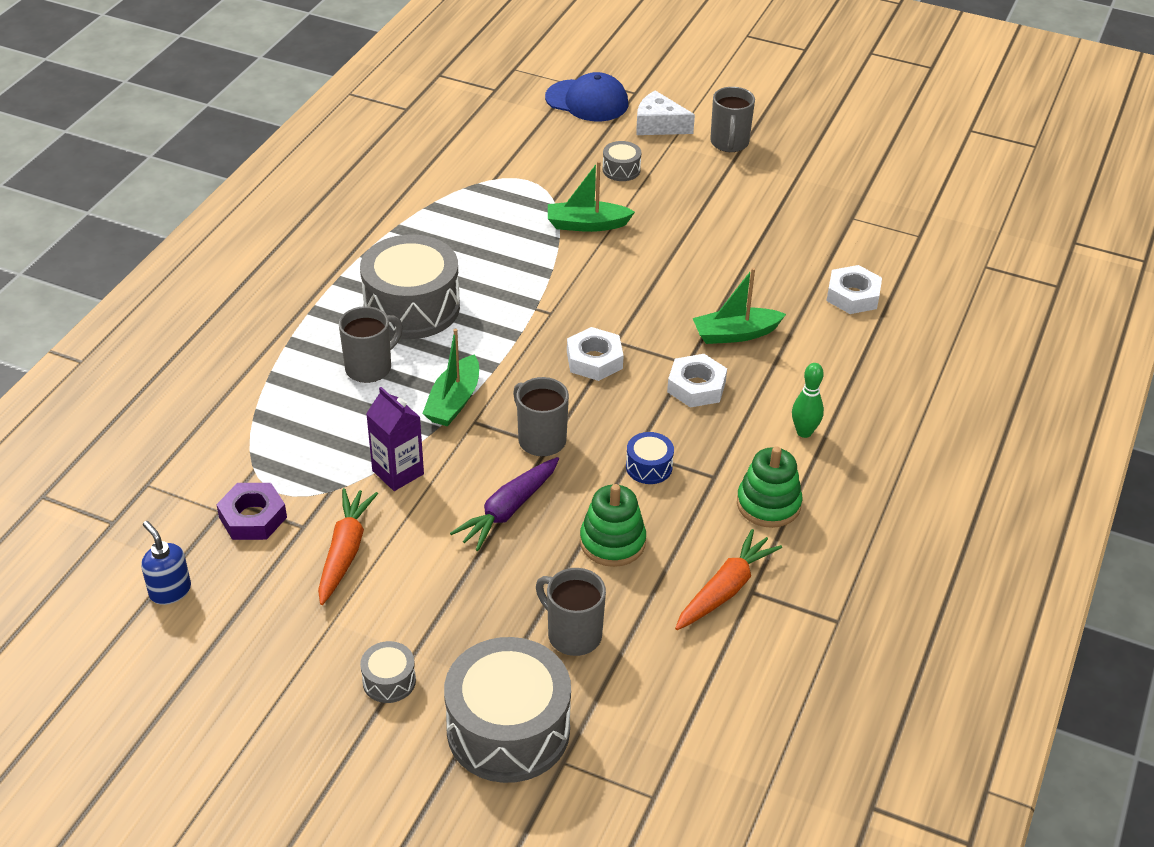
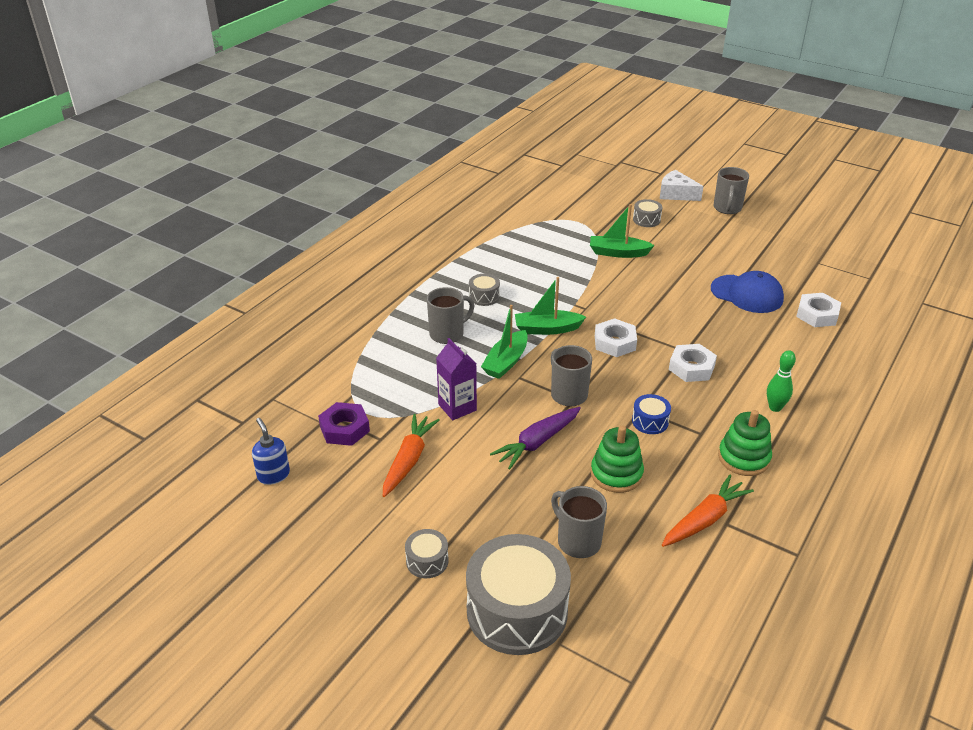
camera: 10 degrees right, 5 degrees down
(412, 307) = (484, 296): grey drum -> grey drum, size x0.44
(587, 101) = (626, 176): blue cap -> blue cap (747, 294)
(735, 334) = (724, 334): green boat -> green boat (547, 329)

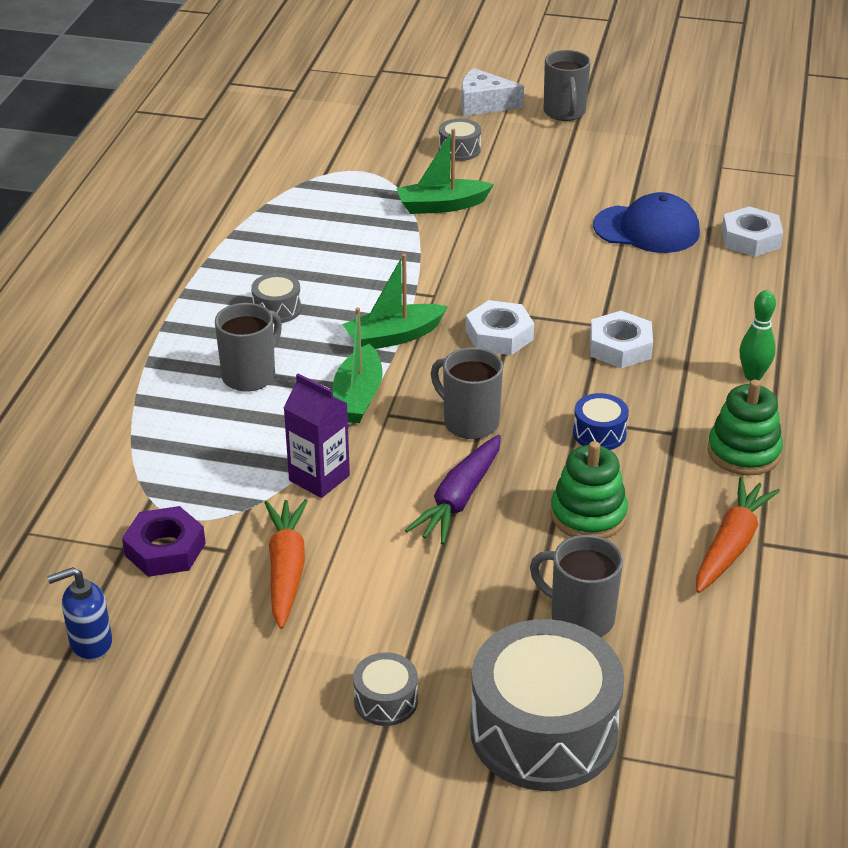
camera: 20 degrees left, 0 degrees up
(273, 475) = (90, 643): blue soap dispenser -> blue soap dispenser turned 60 degrees counterclockwise

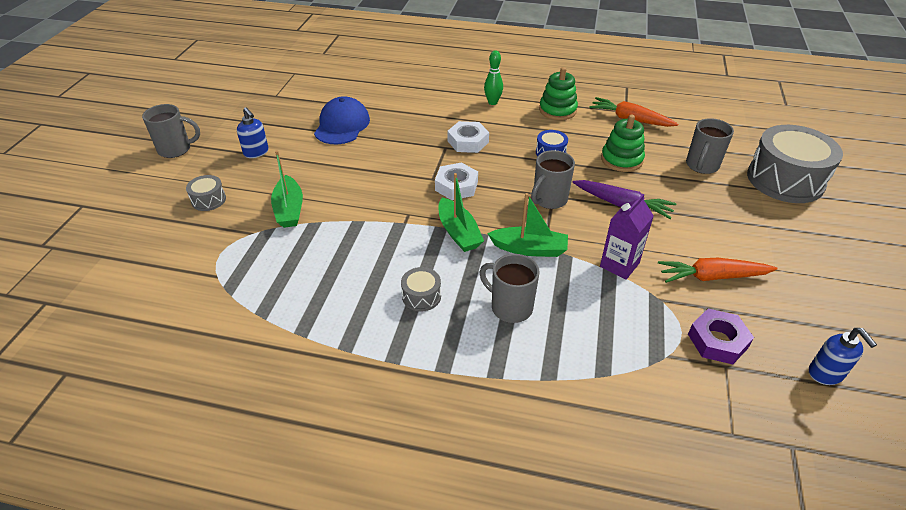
camera: 90 degrees left, 5 degrees up
(385, 701) = (796, 232): grey drum -> none
(483, 104) = (141, 187): white cheese -> none
(565, 169) = (256, 152): none -> blue soap dispenser
(751, 239) = (360, 92): white nut -> none

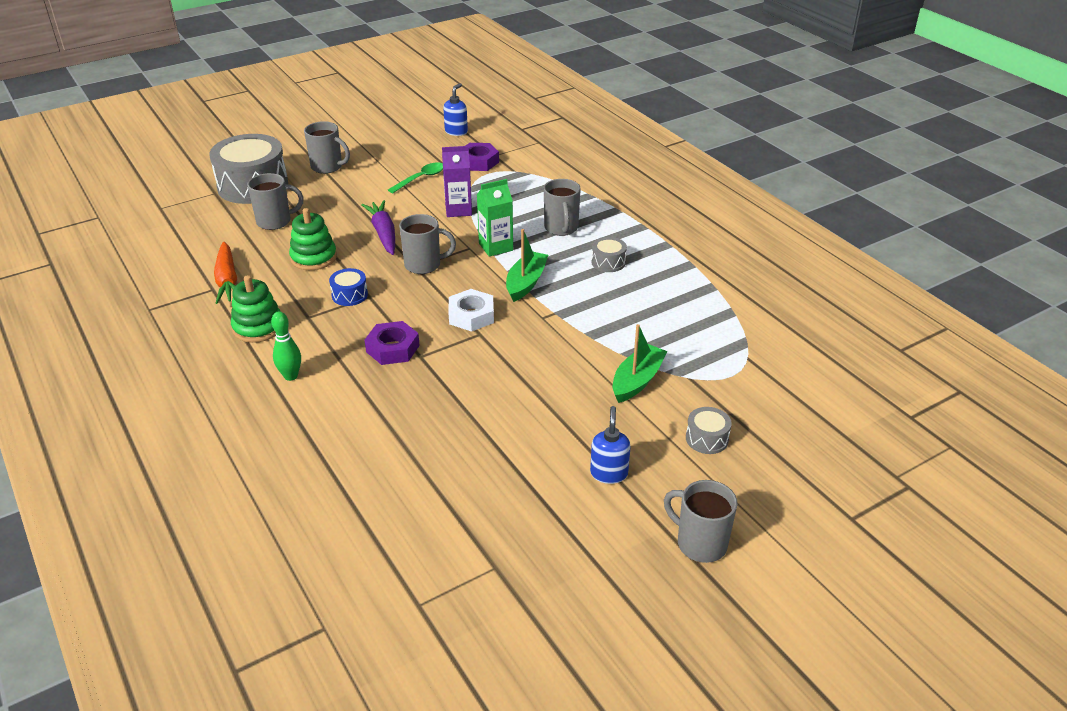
camera: 135 degrees left, 5 degrees down
(342, 125) = (477, 451): blue cap -> none
(468, 141) = (392, 348): white nut -> purple nut
(529, 249) = (496, 247): green boat -> green carton
(712, 277) = (421, 178): orange carrot -> green spoon
(793, 233) = (328, 167): none -> grey mug

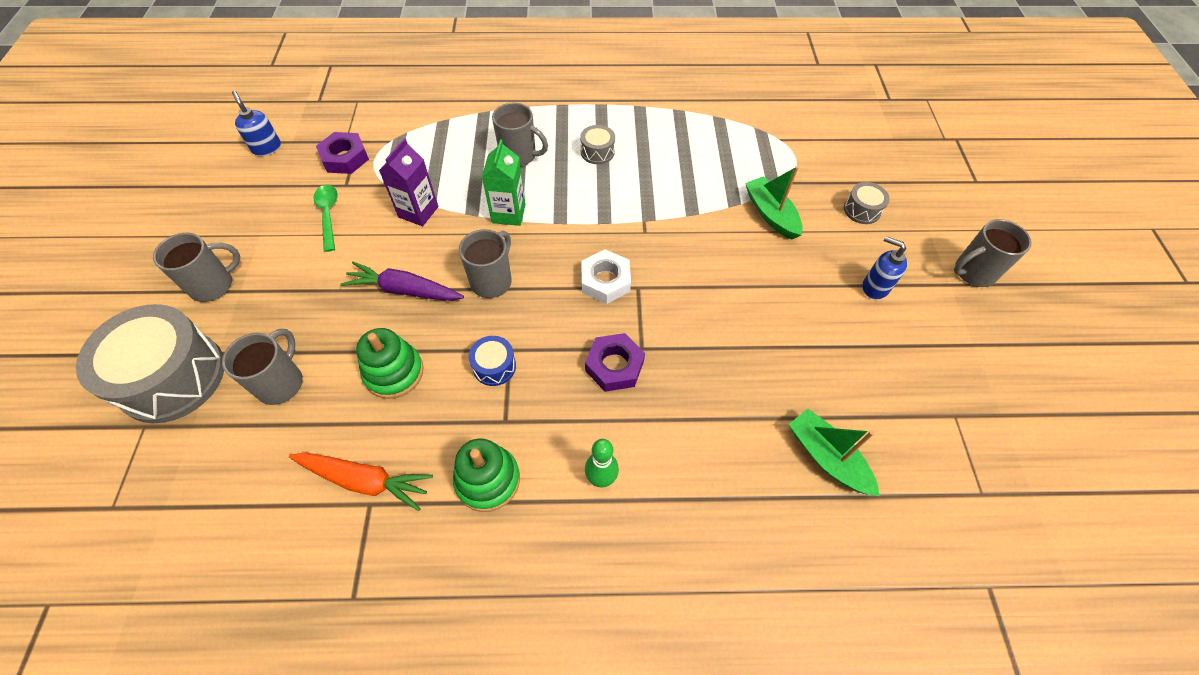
camera: 60 degrees left, 20 degrees up
(526, 283) = (584, 219): green boat -> green boat (827, 457)

